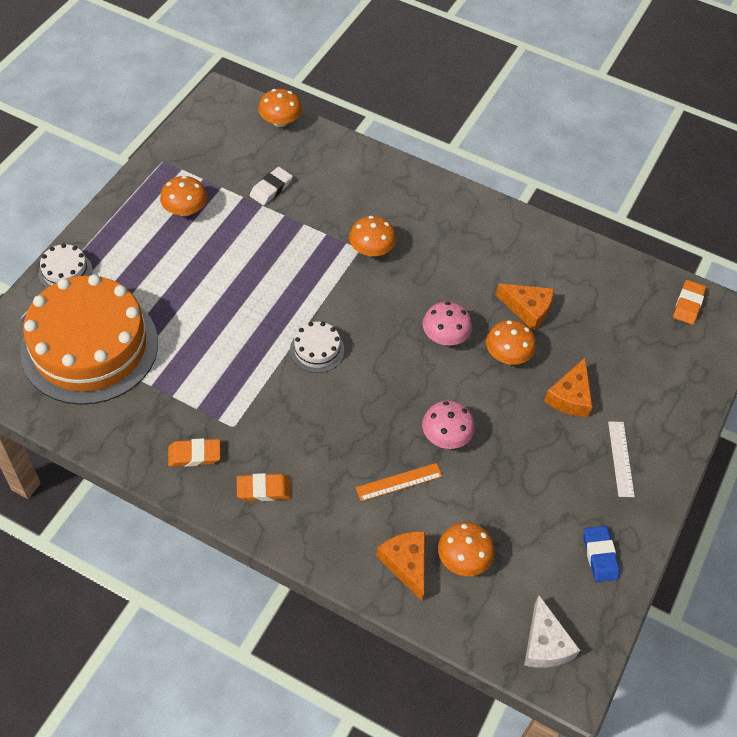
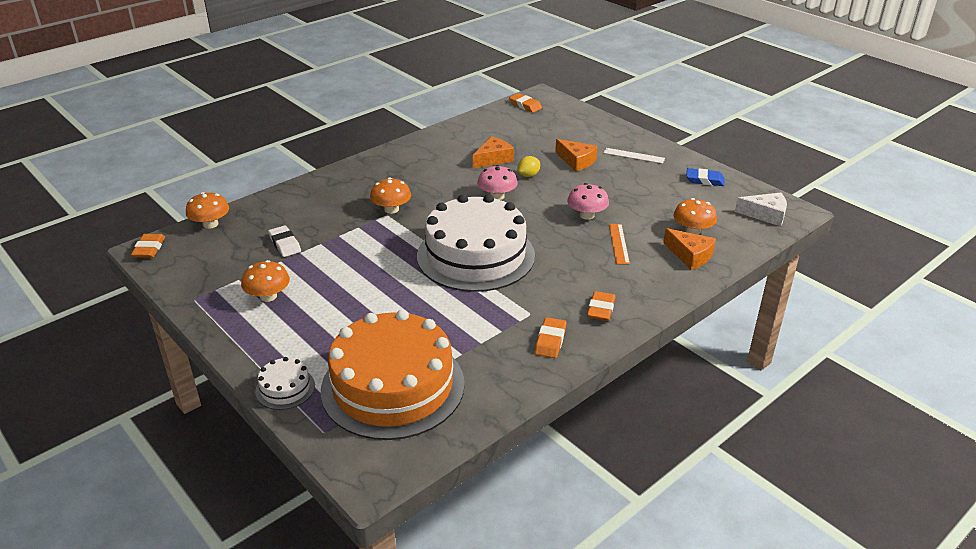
camera: 65 degrees left, 20 degrees down
(223, 98) = (149, 249): none -> orange eraser
(317, 350) = (476, 255): white cake -> white cake, size x2.45
(406, 563) = (690, 255): orange cheese -> orange cheese turned 135 degrees counterclockwise
(507, 354) = (528, 175): orange mushroom -> yellow lemon

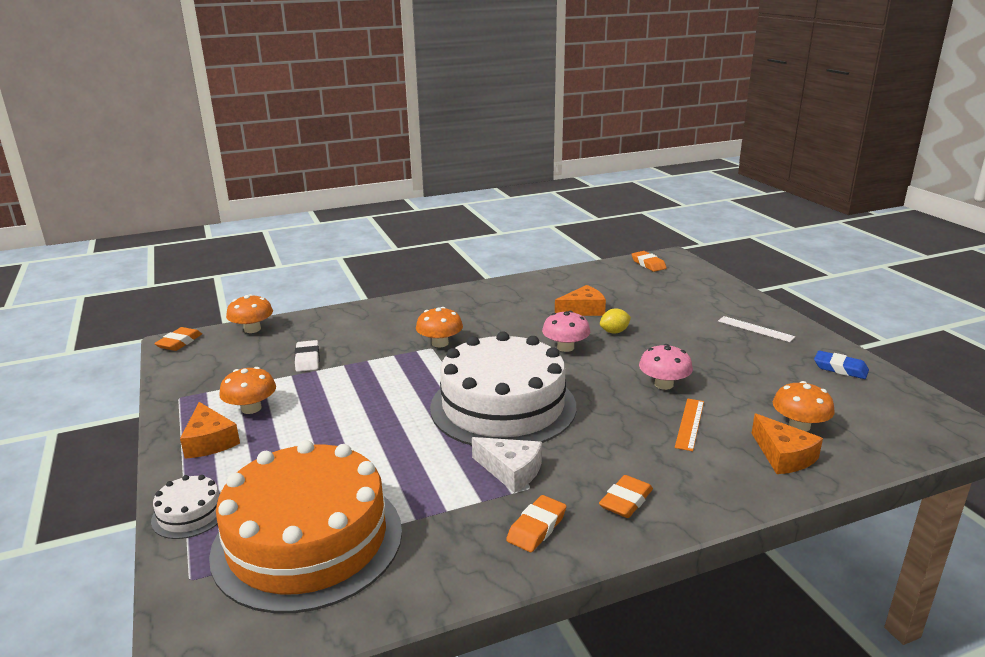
camera: 20 degrees right, 10 degrees down
(576, 161) = (680, 325): orange cheese -> orange cheese (209, 441)
(766, 215) = (916, 423): white cheese -> white cheese (511, 471)

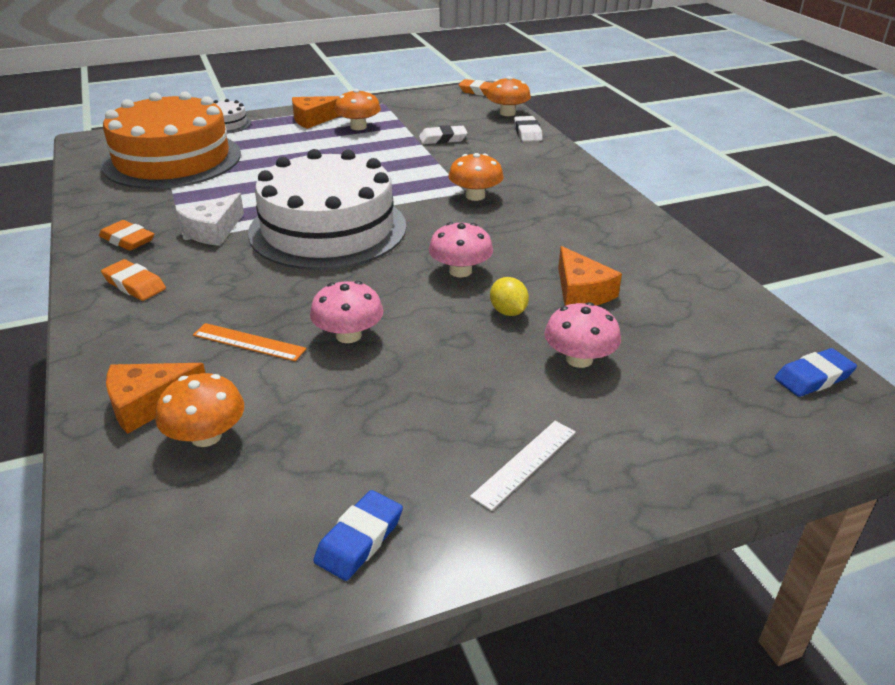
camera: 90 degrees right, 10 degrees up
(307, 321) = (527, 133): none -> white eraser
(648, 264) = (813, 377): orange eraser -> blue eraser
(657, 313) = (579, 359): none -> pink mushroom

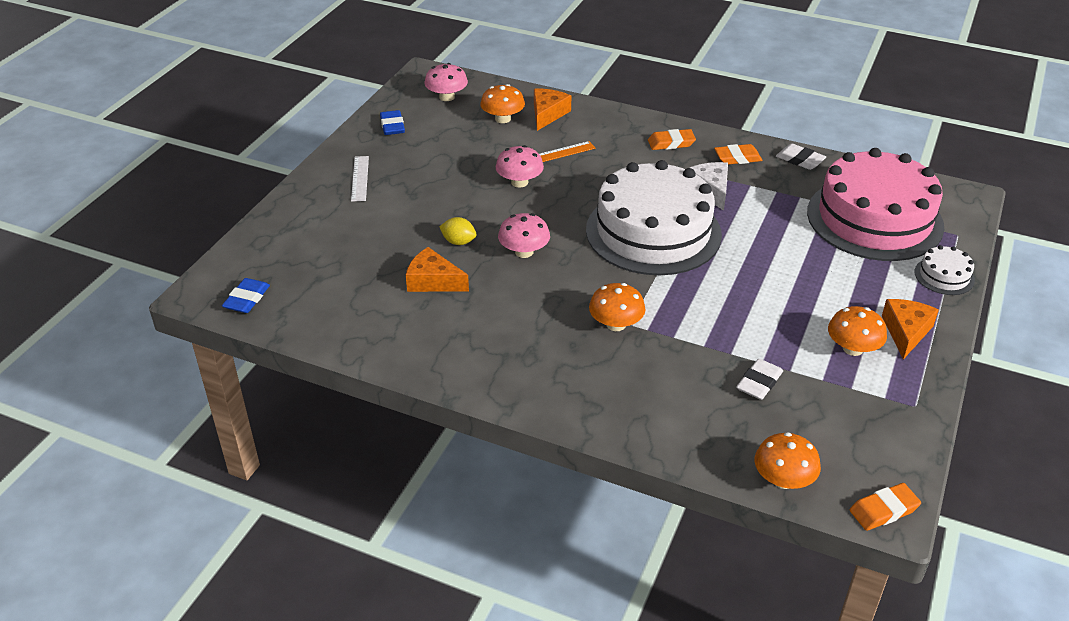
camera: 135 degrees right, 5 degrees up
(172, 159) = (874, 219): orange cake -> pink cake
(527, 133) = (709, 452): white eraser -> white eraser (800, 160)
(579, 359) = (387, 237): pink mushroom -> pink mushroom (447, 97)

